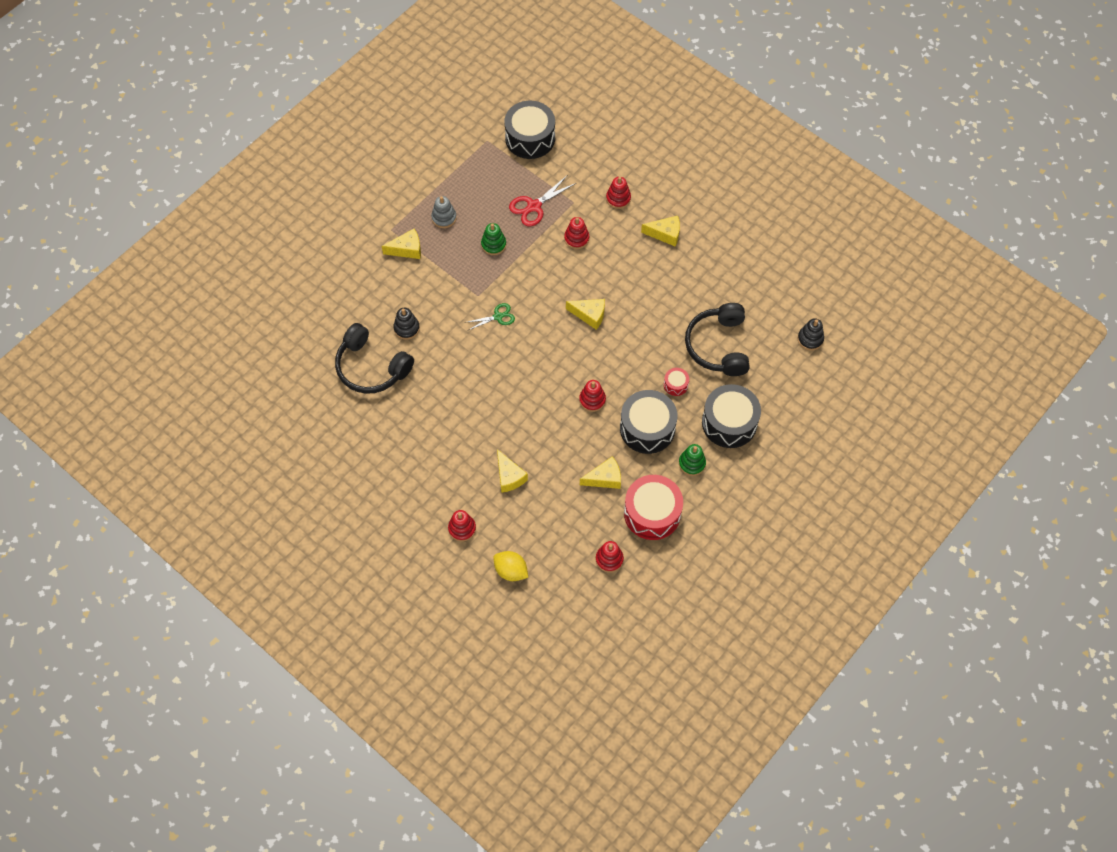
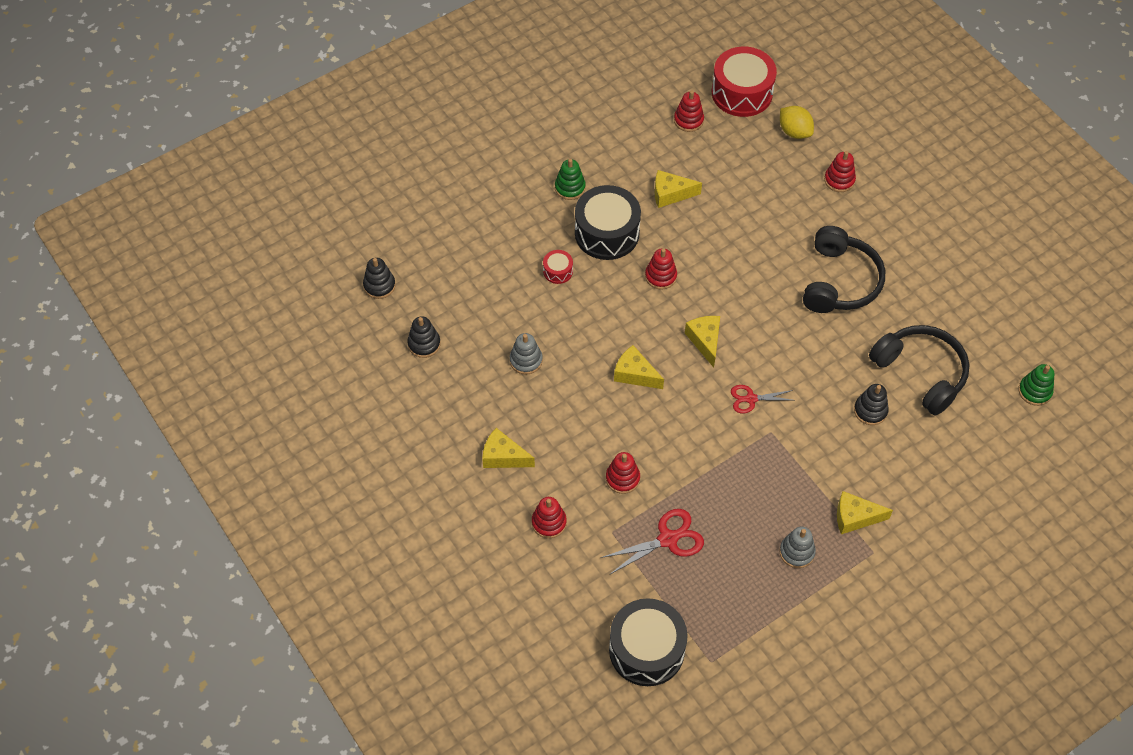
camera: 165 degrees left, 5 degrees down
(493, 245) = (736, 496): green stacking toy -> green stacking toy (1034, 391)
(498, 316) = (751, 399): green scissors -> red scissors
(509, 477) = (777, 218): yellow cheese -> yellow cheese (705, 341)
(652, 513) = (630, 151): red drum -> red drum (742, 93)
(674, 306) = (526, 360): none -> grey stacking toy
(718, 346) = (491, 302): black headphones -> black headphones (839, 281)
(729, 423) = (512, 218): black drum -> none
(755, 301) = (424, 344): none -> black stacking toy

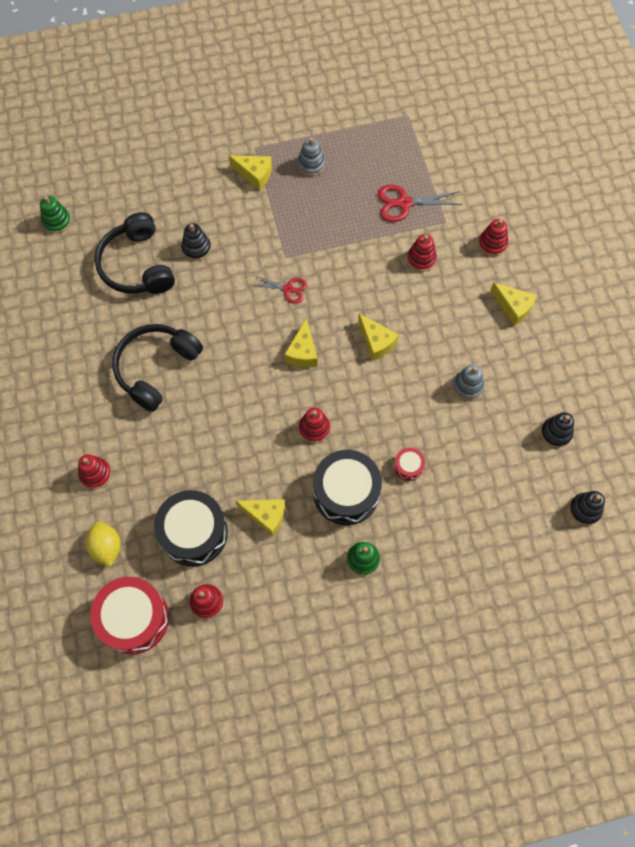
camera: 160 degrees left, 10 degrees up
(646, 650) = (450, 136): black drum -> black drum (194, 533)

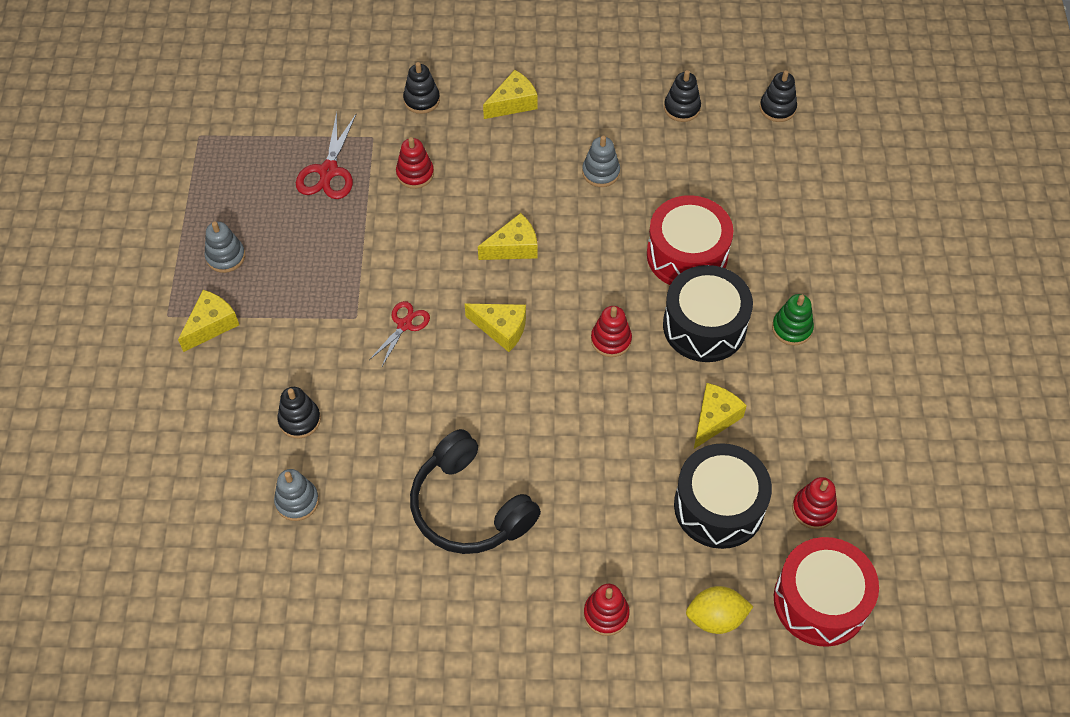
camera: 75 degrees left, 10 degrees down
(57, 221) = (177, 599): green stacking toy -> none
(137, 265) = (297, 501): black headphones -> grey stacking toy
(408, 466) = (687, 255): red drum -> red drum, size x2.21
(492, 244) = (421, 100): red stacking toy -> black stacking toy

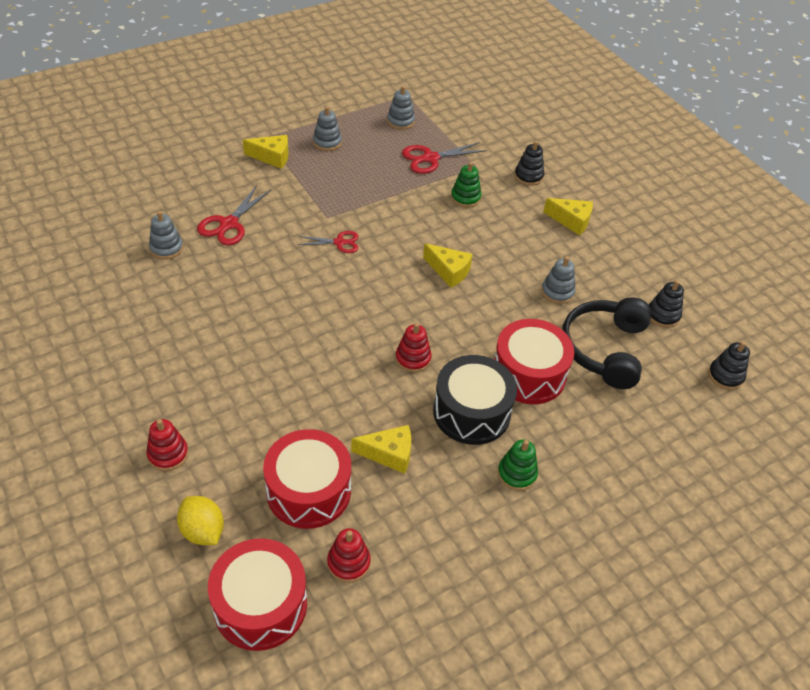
camera: 55 degrees right, 10 degrees down
(242, 166) = (400, 121): none -> grey stacking toy
(299, 420) = (229, 224): black stacking toy -> red scissors
(415, 174) = (465, 198): red stacking toy -> green stacking toy
(469, 507) = (214, 336): black headphones -> black headphones (605, 349)
(501, 329) = (374, 293): yellow cheese -> none
(719, 506) = (308, 491): black drum -> red drum

